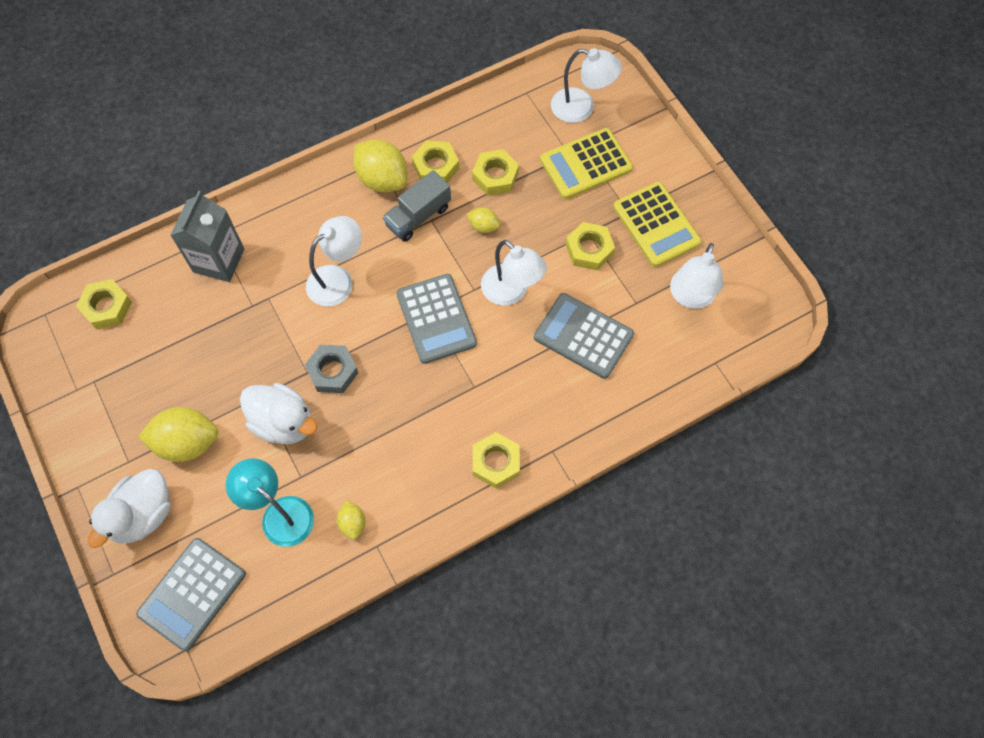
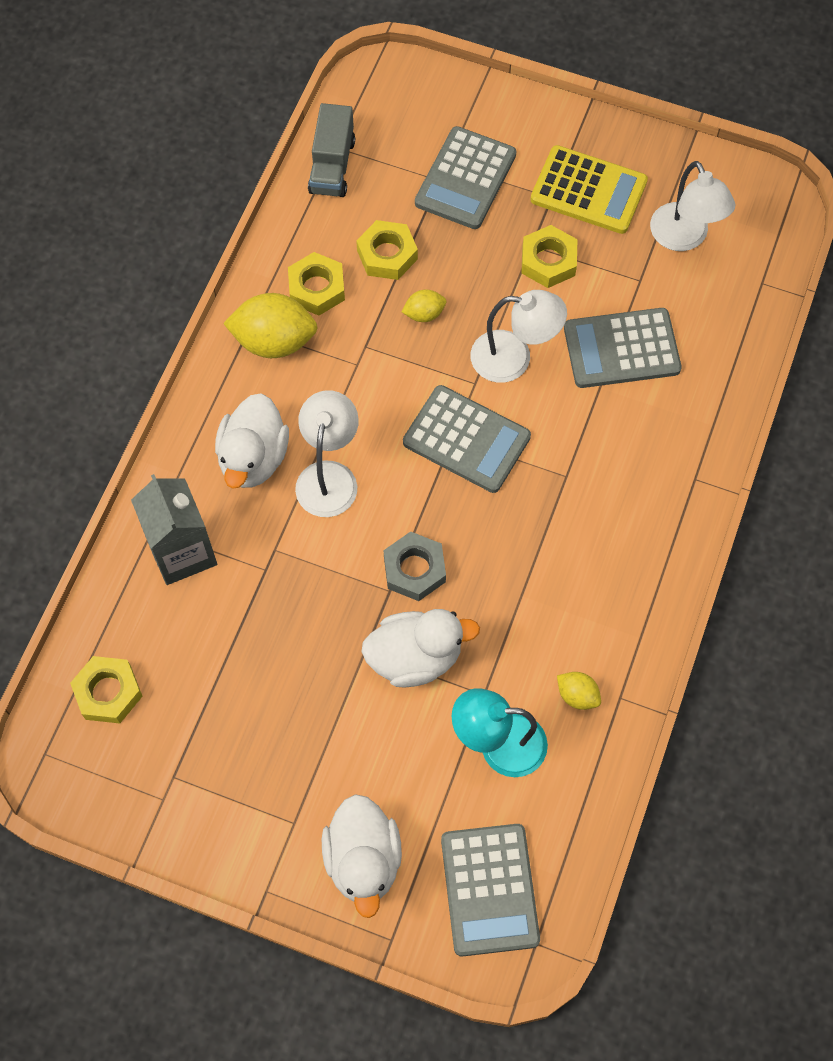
camera: 40 degrees left, 0 degrees up
(187, 442) = (336, 755): yellow lemon -> none
(307, 237) = (253, 458): none -> white duck
(418, 216) = (348, 352): grey truck -> grey truck (332, 166)
(496, 462) = (654, 530): yellow nut -> none
(581, 108) = (407, 124): white lamp -> none
(586, 164) = (465, 179): yellow calculator -> grey calculator

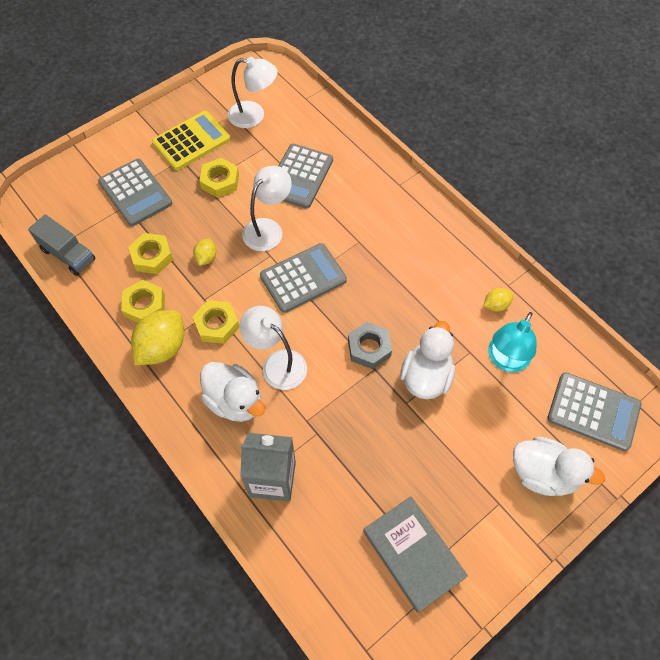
camera: 60 degrees left, 5 degrees down
(108, 692) = (345, 581): yellow nut -> yellow nut (217, 325)
(178, 752) = (413, 554): none -> grey book

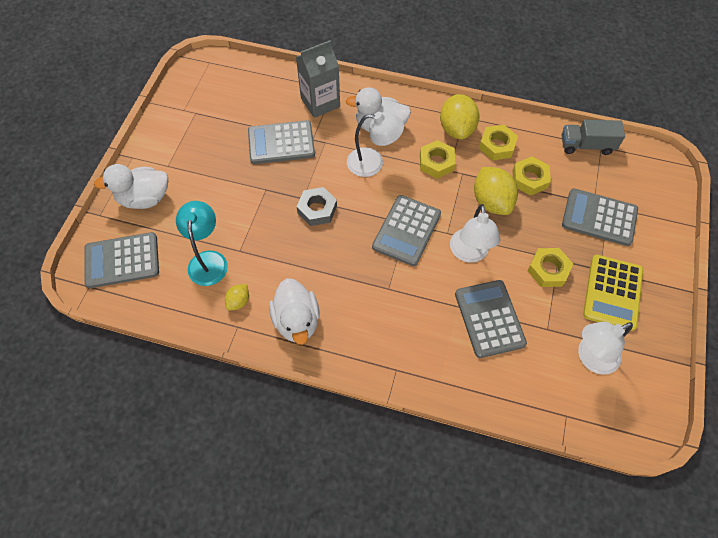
camera: 145 degrees right, 0 degrees up
(206, 258) = (491, 202): yellow lemon -> yellow lemon, size x1.98
(354, 450) = (281, 143): none -> grey calculator
(413, 554) = (208, 113): grey book -> none
(426, 377) = (262, 214): white duck -> white duck (297, 321)

